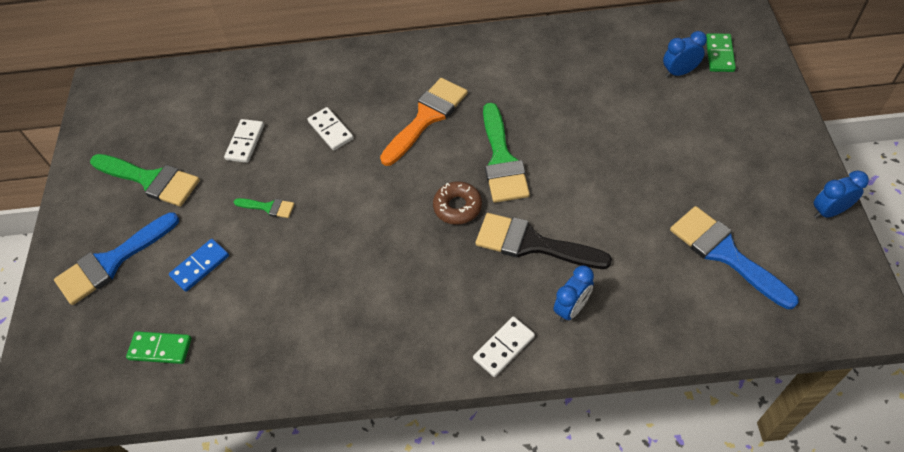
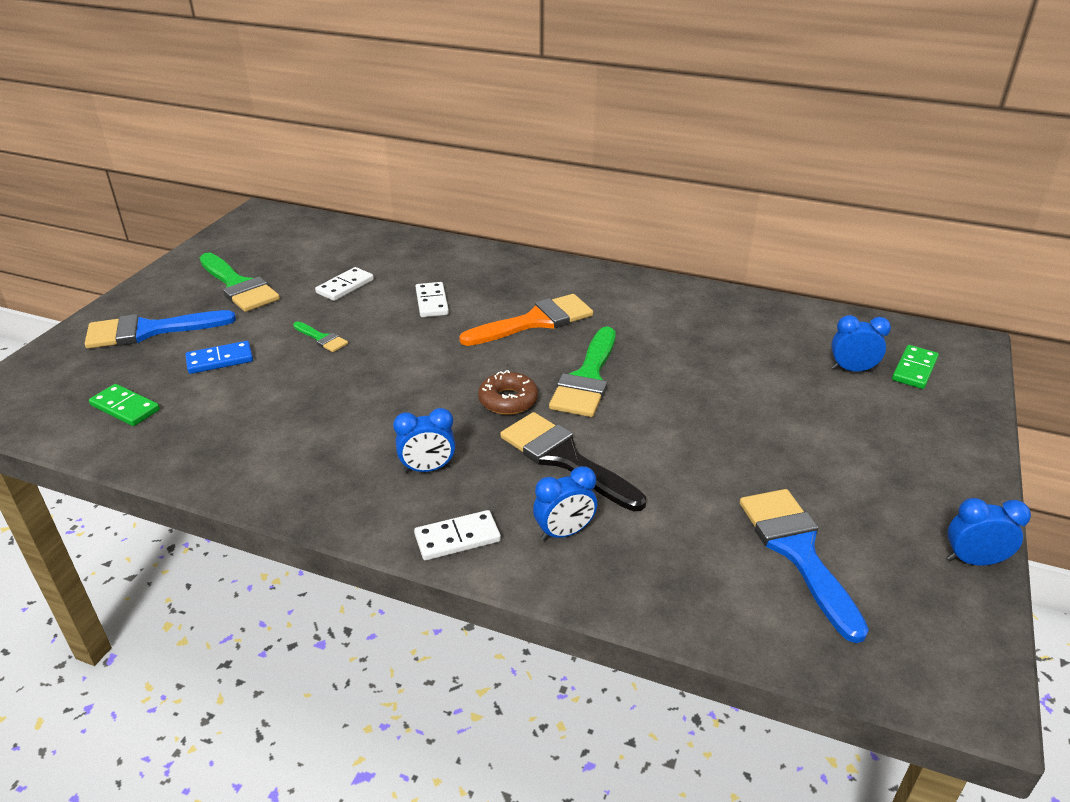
camera: 20 degrees right, 20 degrees down
(442, 297) = (427, 469): none -> blue clock

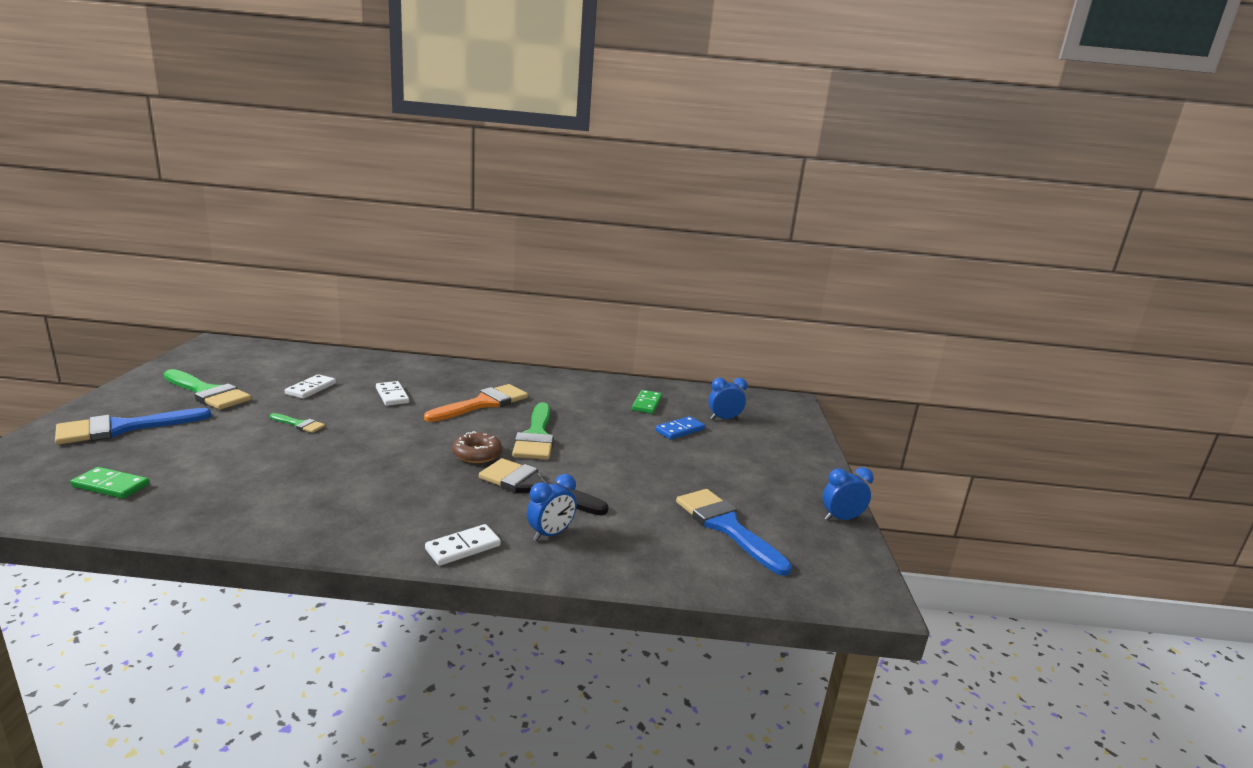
camera: 20 degrees left, 15 degrees down
(220, 360) = (203, 445): blue domino -> blue domino (680, 430)
(427, 469) = (422, 504): blue clock -> none
(914, 369) = (764, 416): green domino -> green domino (646, 404)

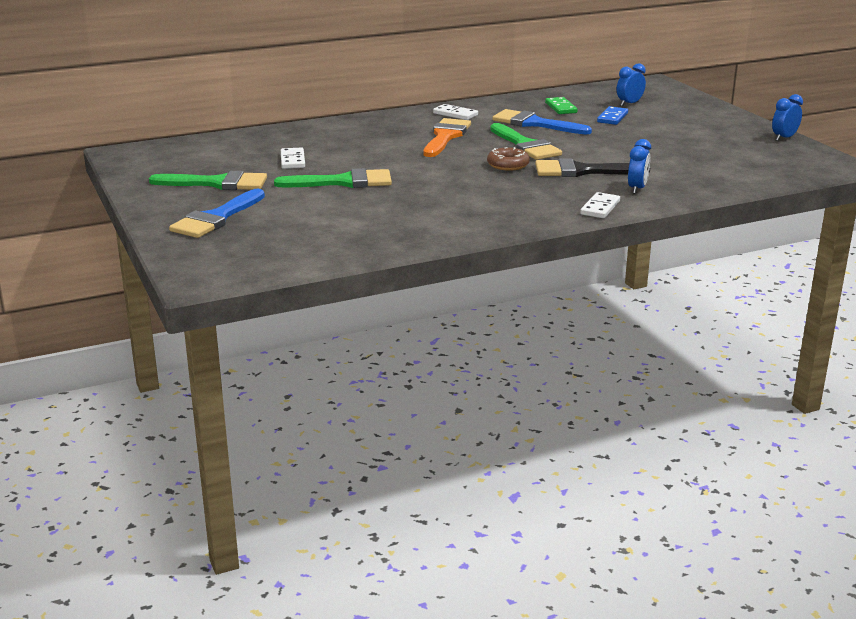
camera: 25 degrees left, 5 degrees up
(111, 486) = (304, 245): green domino -> none
(299, 424) = (343, 182): green brush -> green brush, size x2.03
(392, 395) = (366, 149): white domino -> white domino (455, 114)
(726, 527) = (728, 159): blue brush -> blue brush (535, 124)

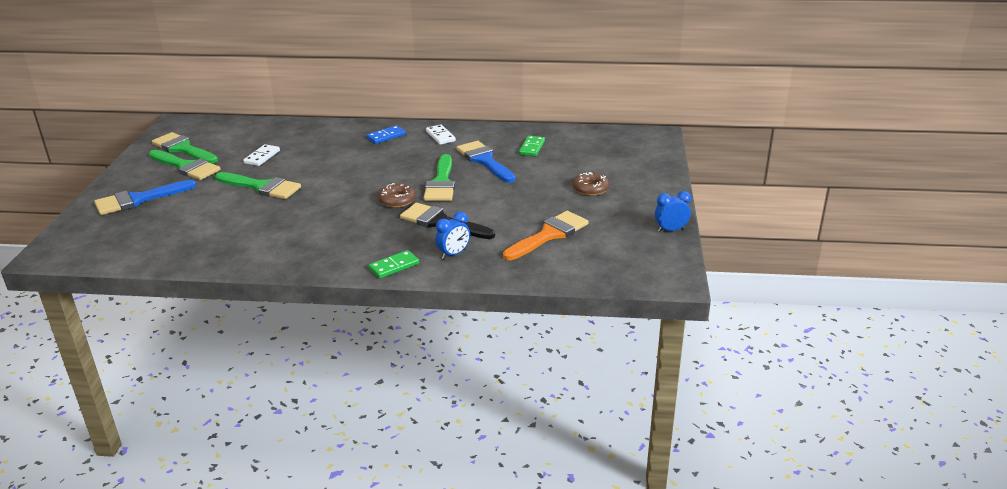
camera: 30 degrees right, 5 degrees up
(181, 171) = (183, 149): none -> green brush
(445, 137) = (398, 158): orange brush -> orange brush (549, 235)
(600, 208) = (394, 266): white domino -> green domino
(612, 118) = (556, 169): blue domino -> blue domino (386, 136)
(629, 104) = (595, 156): blue clock -> none
(668, 125) = (590, 189): none -> brown donut

